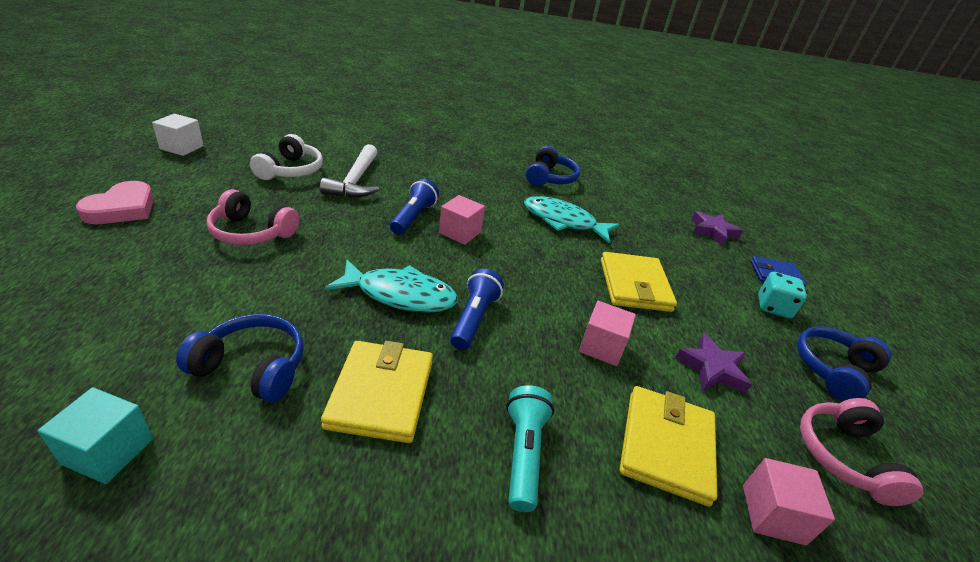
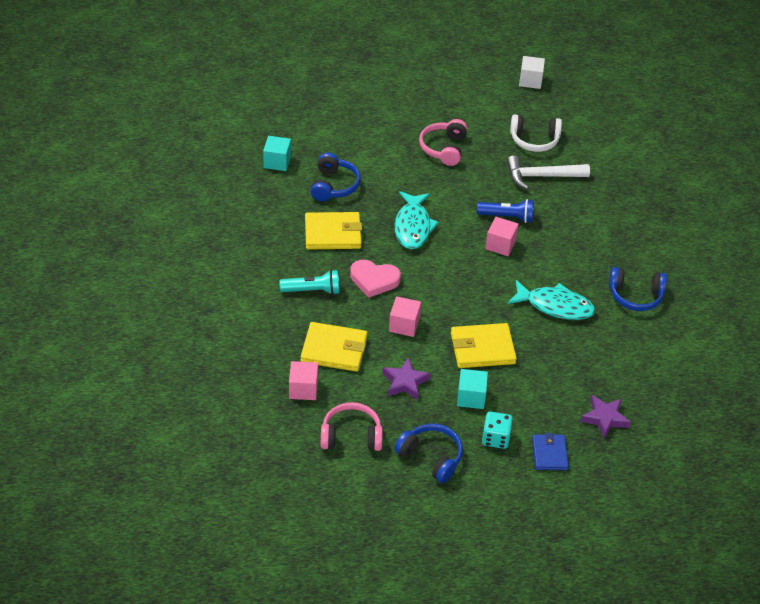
camera: 85 degrees right, 10 degrees up
(122, 208) = (439, 91): pink heart -> pink heart (374, 280)
(473, 319) = (405, 262): blue flashlight -> none
(563, 221) = (555, 306): turquoise fish -> turquoise fish turned 90 degrees clockwise
(717, 312) = (471, 397): none -> turquoise cube

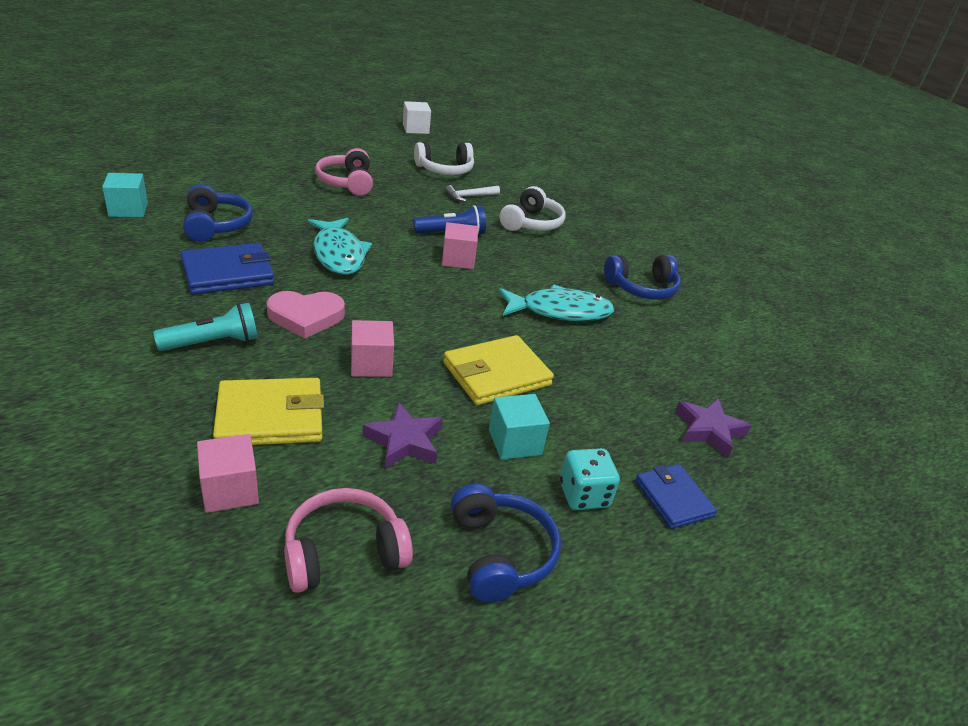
camera: 25 degrees left, 10 degrees down
(333, 233) = (228, 273): yellow wallet -> blue wallet
(431, 457) = (500, 553): blue headphones -> blue headphones turned 60 degrees clockwise
(541, 176) = (470, 196): white hammer -> white hammer, size x0.57
(580, 214) = (531, 223): none -> white headphones

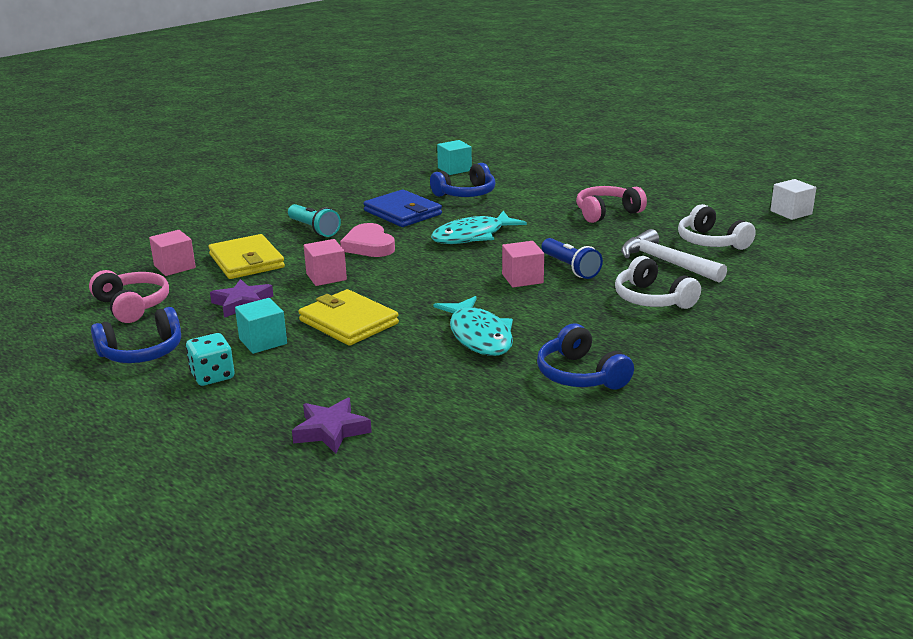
camera: 80 degrees right, 10 degrees down
(470, 196) = (666, 262): white hammer -> white hammer, size x1.75
(531, 223) = (652, 299): white headphones -> white headphones turned 45 degrees clockwise
(673, 498) = (223, 416): blue wallet -> none

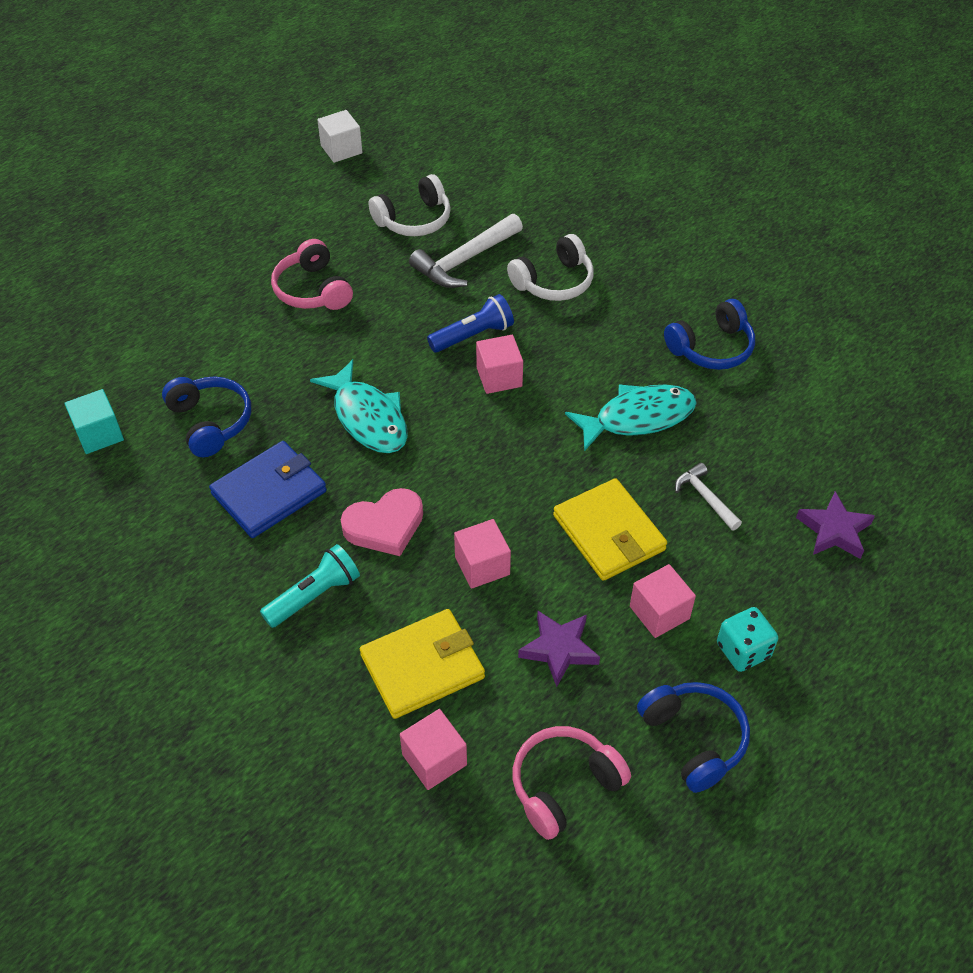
camera: 90 degrees left, 25 degrees up
(263, 341) = (659, 612): turquoise cube -> pink cube
(348, 322) = (609, 532): yellow wallet -> yellow wallet turned 75 degrees counterclockwise
(381, 365) = (705, 498): none -> white hammer

